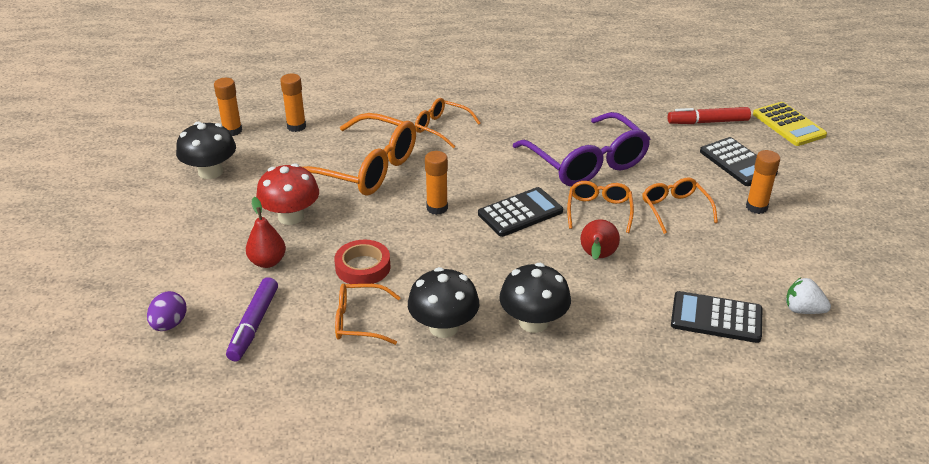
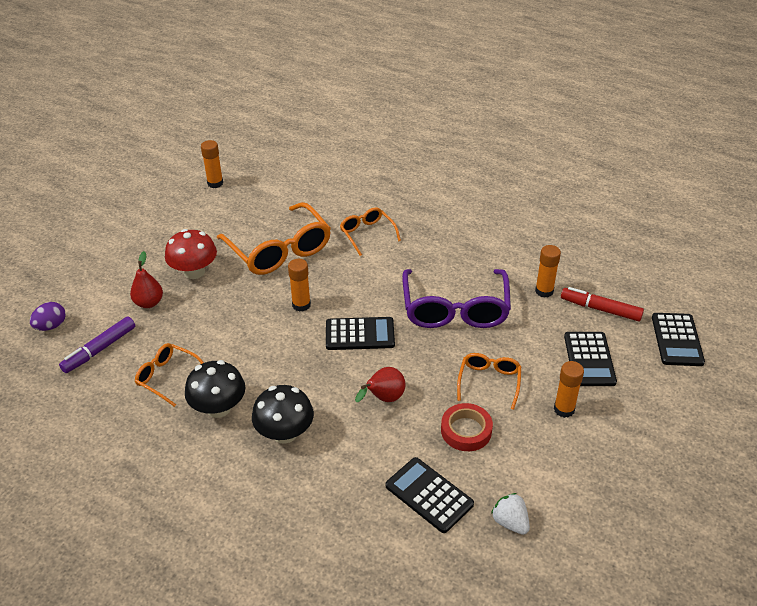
camera: 30 degrees right, 5 degrees up
(210, 172) = (173, 213): black mushroom -> none
(296, 126) = (262, 195): orange glue stick -> orange glue stick (544, 291)
(363, 267) = (206, 334): red tape -> red tape (466, 430)
(599, 211) = (424, 358): orange glasses -> none
(788, 125) = (677, 340): yellow calculator -> black calculator

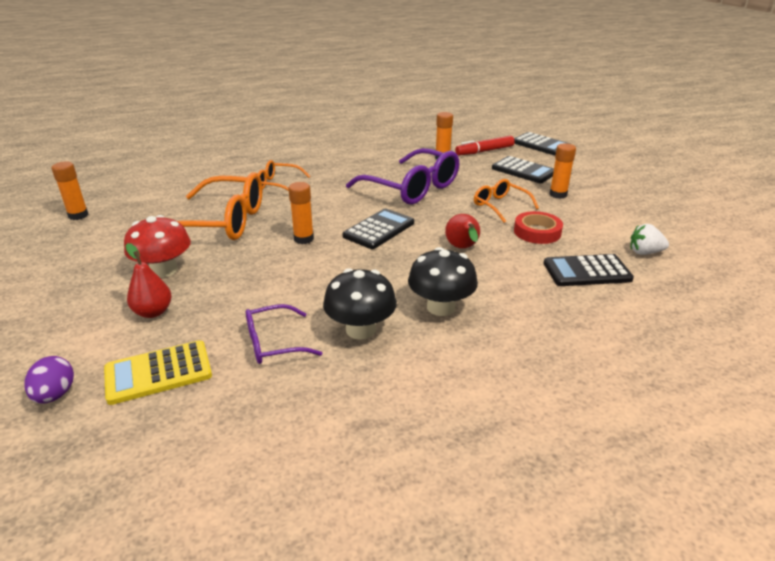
camera: 50 degrees left, 10 degrees down
(99, 349) = (158, 372): purple marker -> yellow calculator
(167, 377) = (273, 343): orange glasses -> purple glasses

